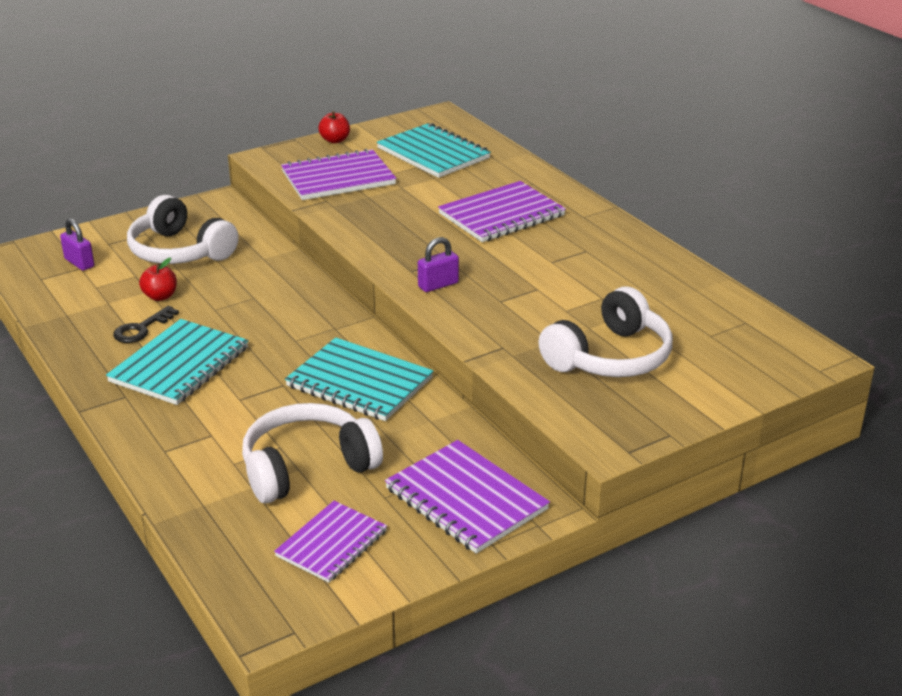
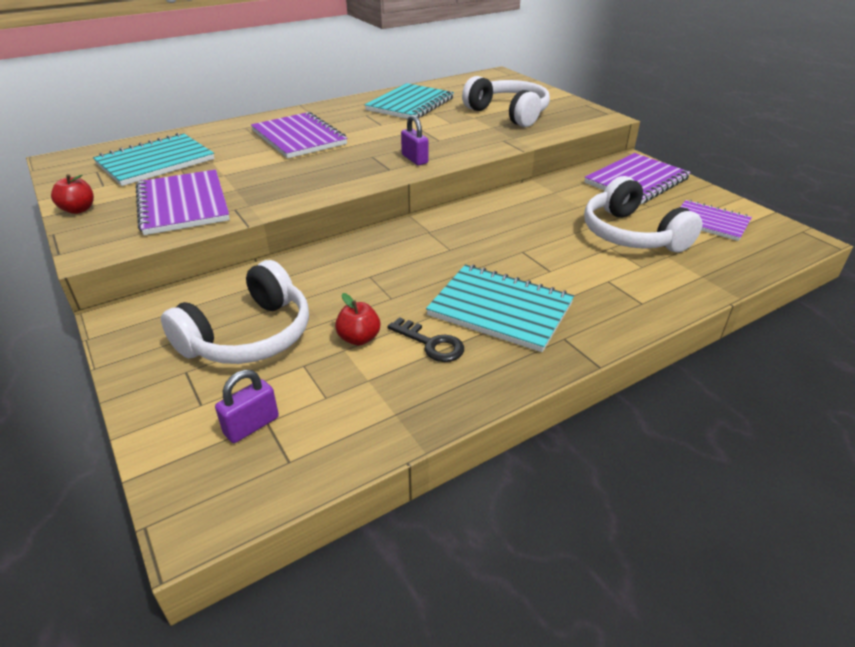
camera: 90 degrees left, 5 degrees up
(359, 382) = (511, 218): turquoise notebook -> turquoise notebook (410, 104)

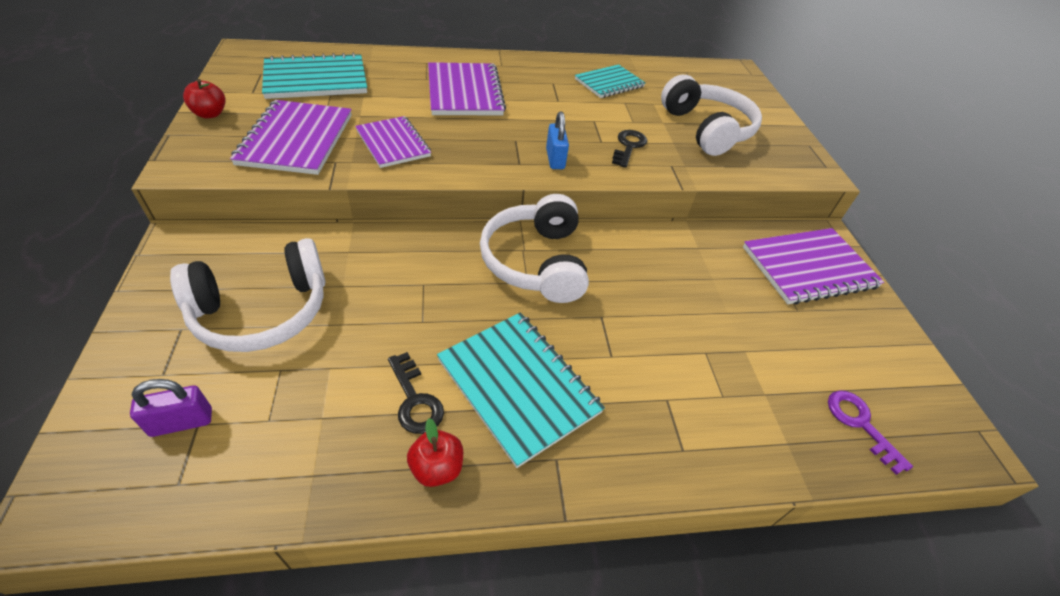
camera: 20 degrees right, 10 degrees up
(359, 338) = (353, 360): red apple -> red apple (437, 468)
(410, 104) = (609, 83): turquoise notebook -> turquoise notebook, size x0.66
(414, 159) = (555, 159): purple padlock -> blue padlock
(462, 137) = (628, 146): none -> black key
(631, 235) = (744, 344): white headphones -> white headphones (535, 262)
(710, 222) = (859, 365): purple notebook -> purple notebook (393, 143)
(735, 251) = (860, 424): none -> purple key

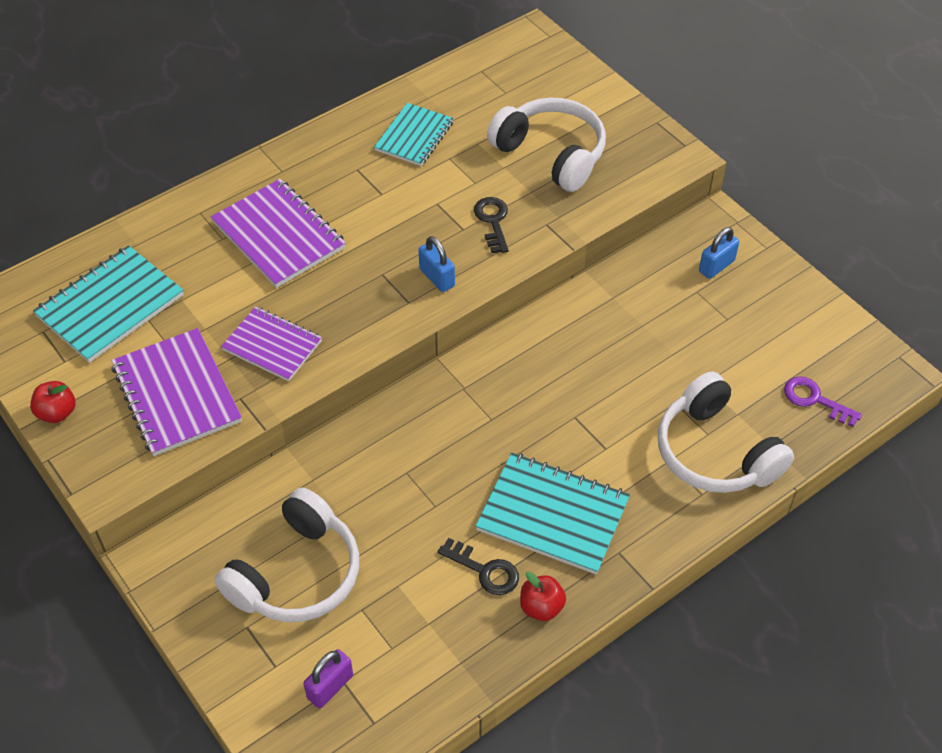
camera: 25 degrees left, 5 degrees up
(535, 262) = (483, 395): white headphones -> white headphones (715, 452)
(808, 267) = (716, 266): purple notebook -> blue padlock

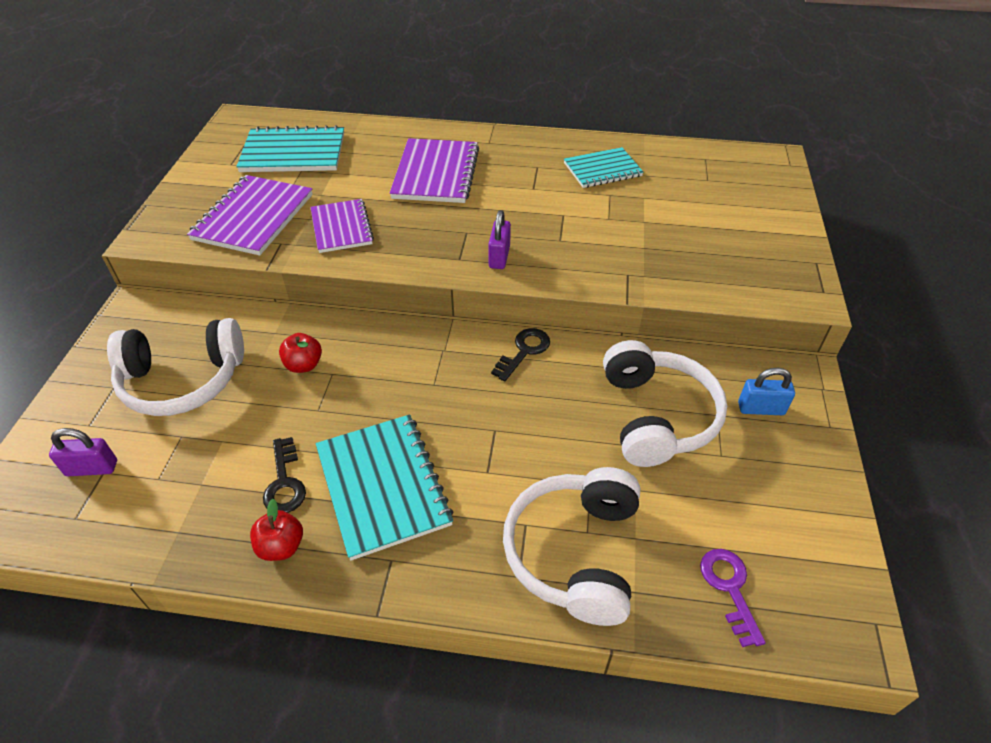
camera: 45 degrees right, 5 degrees down
(57, 413) = (187, 185): red apple -> red apple (304, 365)
(437, 277) = (499, 257): blue padlock -> purple padlock
(493, 221) = (588, 248): black key -> black key (524, 351)
(551, 154) = (693, 234): white headphones -> white headphones (657, 416)

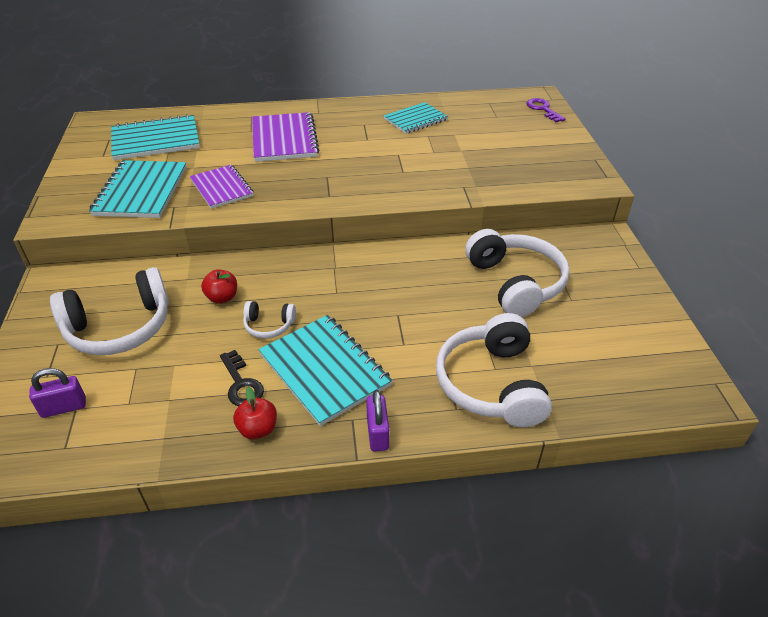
camera: 15 degrees left, 5 degrees down
(253, 217) = (141, 191): purple notebook -> turquoise notebook
(341, 413) = (269, 325): none -> white headphones
(499, 257) = (360, 190): purple padlock -> purple padlock (377, 433)
(524, 351) = (398, 257): black key -> none
(729, 588) = (610, 383): purple key -> purple key (543, 109)
(761, 408) = (587, 265): blue padlock -> none

